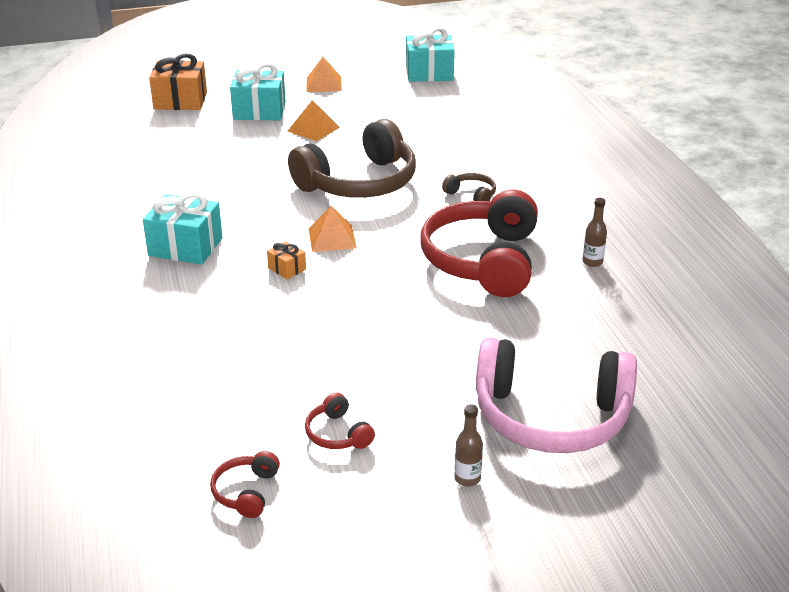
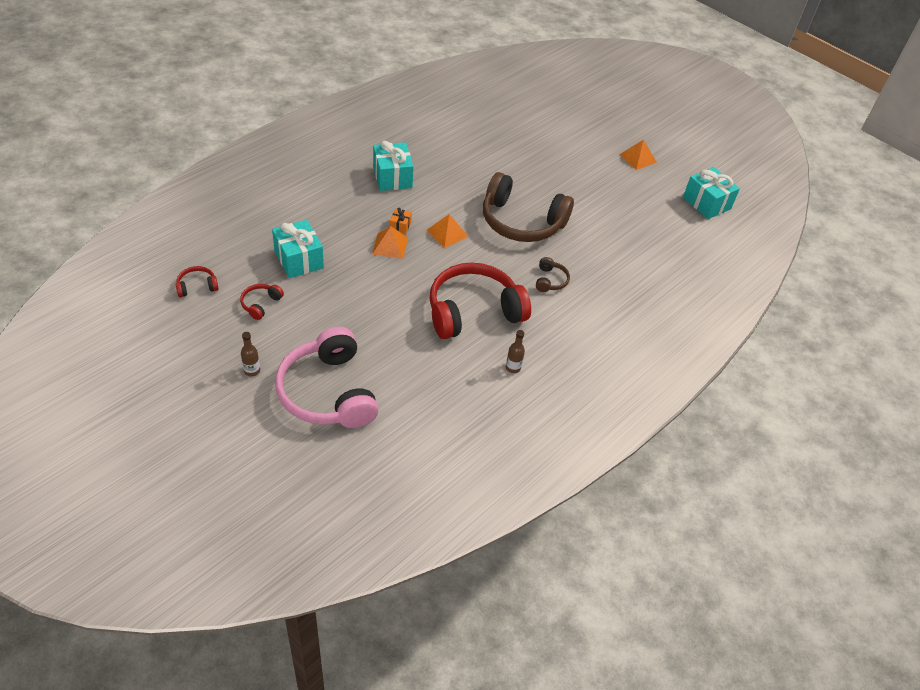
camera: 55 degrees right, 15 degrees up
(180, 101) = (553, 106): orange gift -> none
(259, 111) = (572, 144): turquoise gift -> turquoise gift (299, 259)
(313, 129) = (571, 176): orange pyramid -> orange pyramid (390, 245)

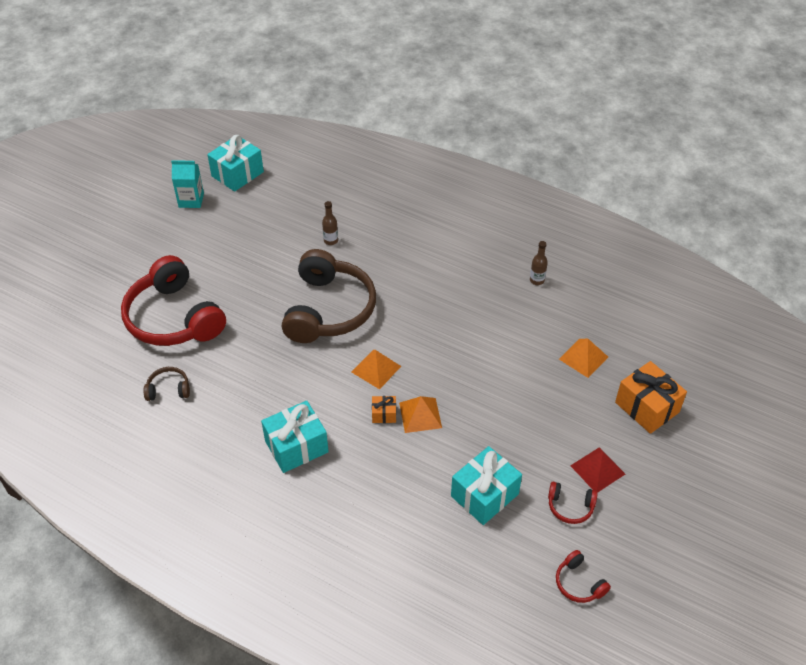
camera: 100 degrees left, 0 degrees up
(252, 371) = (660, 479): brown bottle -> brown bottle (331, 241)
(284, 333) = (597, 469): none -> red pyramid
(328, 392) = (647, 407): pink headphones -> orange gift
(473, 311) = (482, 322): red headphones -> red headphones (173, 318)
(550, 280) = (409, 273): brown headphones -> brown headphones (168, 389)
(637, 158) = (176, 231): orange pyramid -> orange pyramid (583, 358)
(675, 171) = (191, 200): none -> turquoise carton

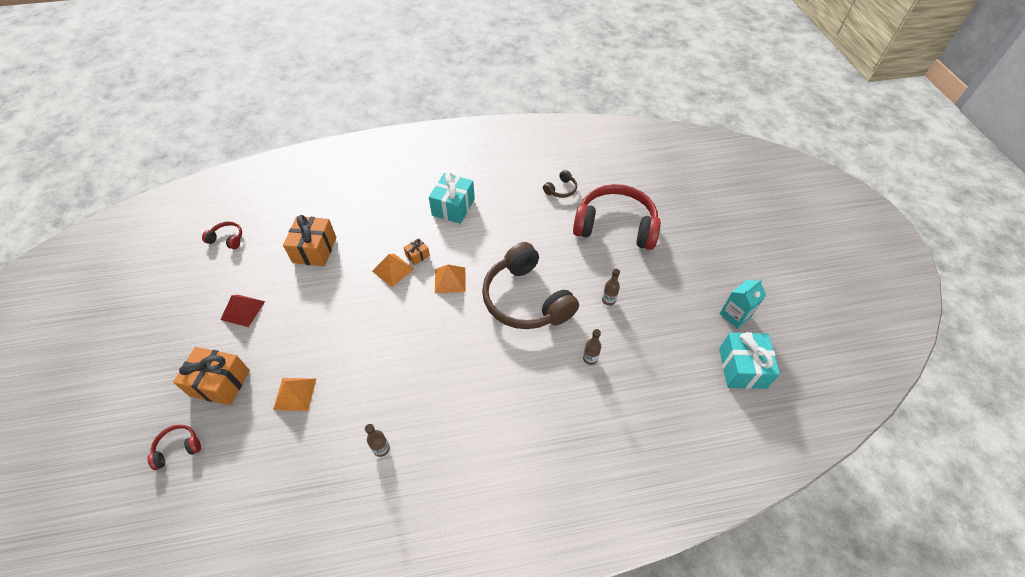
camera: 140 degrees right, 5 degrees up
(265, 267) = (608, 300): none -> brown bottle
(484, 495) = (314, 250): turquoise gift -> orange gift
(570, 507) = (252, 276): red headphones -> red headphones (178, 448)

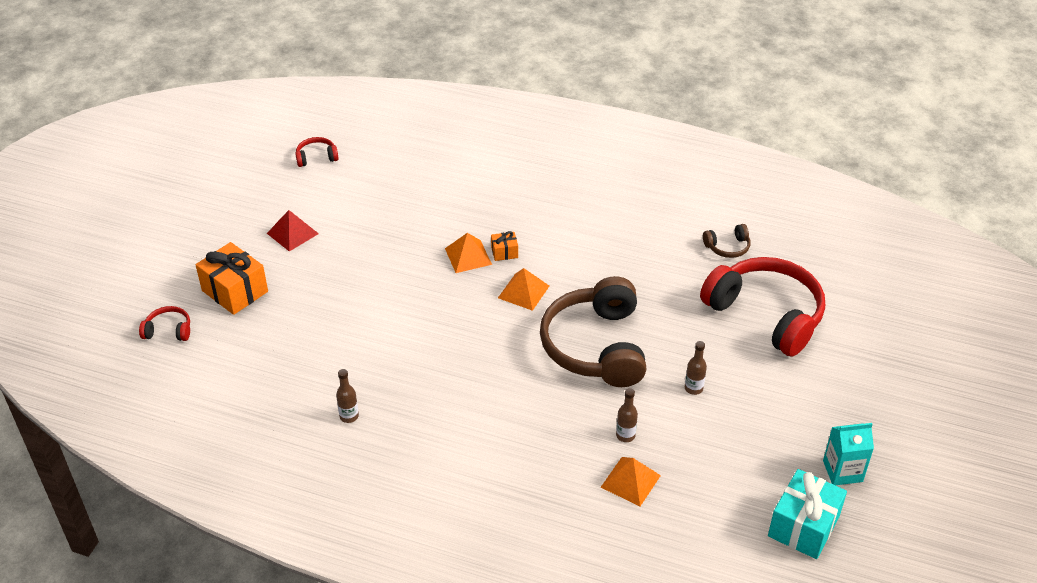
camera: 30 degrees right, 10 degrees down
(227, 239) = (316, 157): red headphones -> red headphones turned 60 degrees counterclockwise
(295, 394) = (297, 331): orange pyramid -> orange pyramid (630, 481)
(314, 250) = (398, 203): orange gift -> none
(453, 207) = (580, 217): turquoise gift -> none

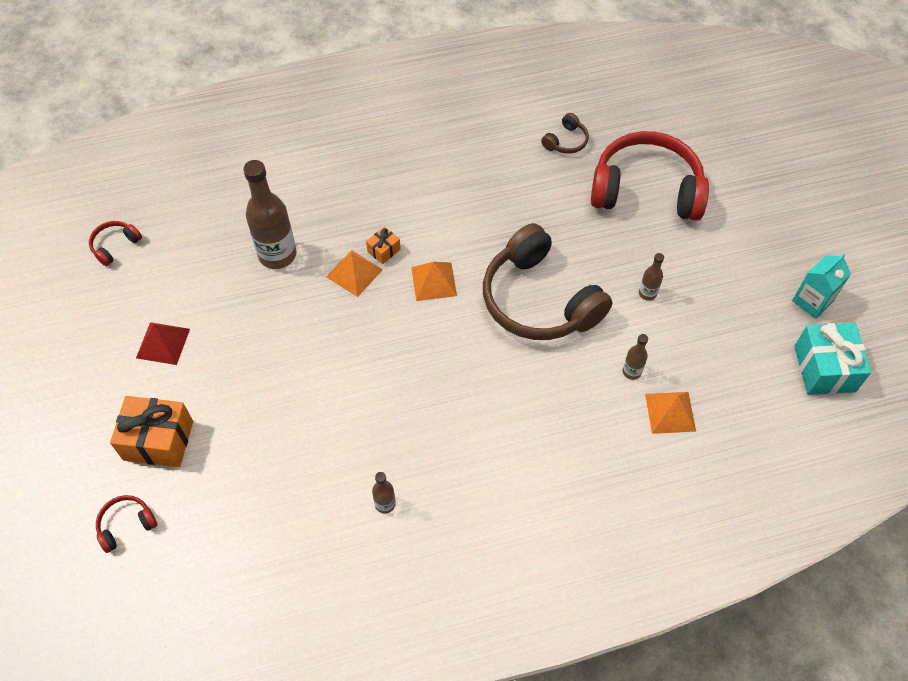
camera: 35 degrees left, 15 degrees up
(423, 217) = (277, 255): none -> brown bottle

